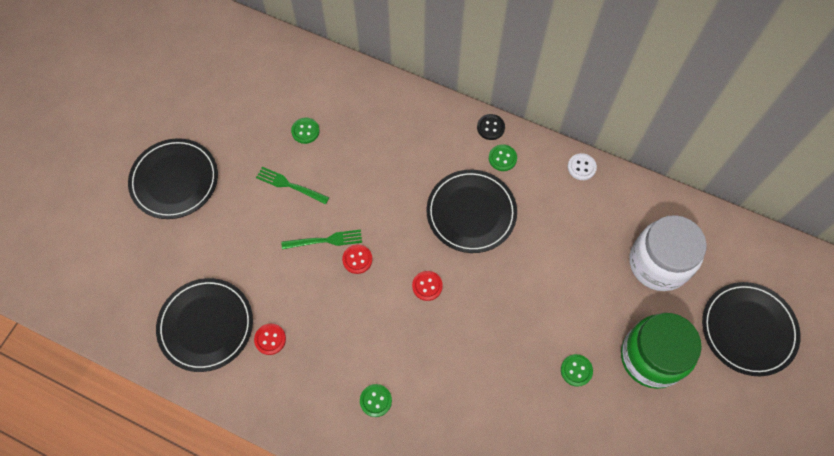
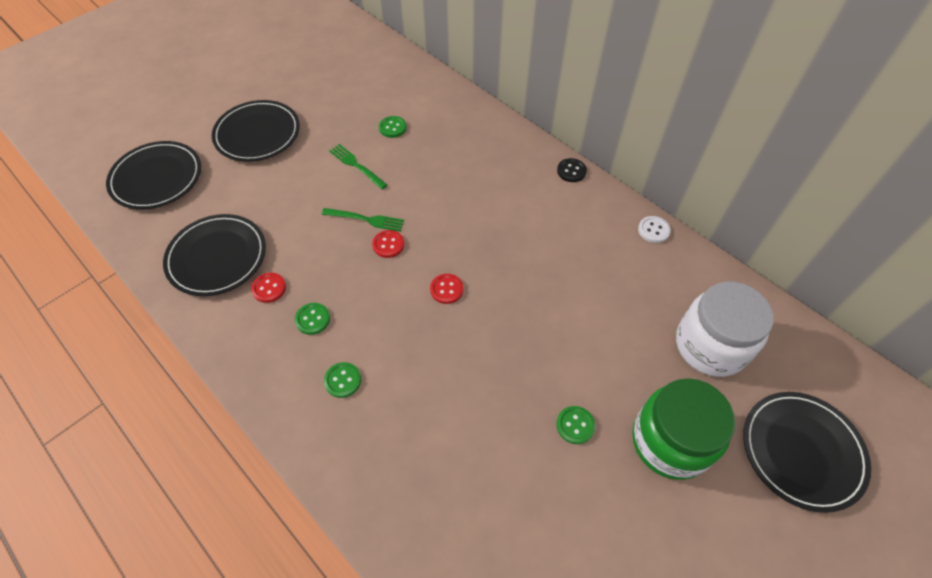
camera: 20 degrees right, 10 degrees down
(471, 213) = (521, 237): black plate -> black plate (157, 178)
(502, 158) = (573, 200): green button -> green button (312, 319)

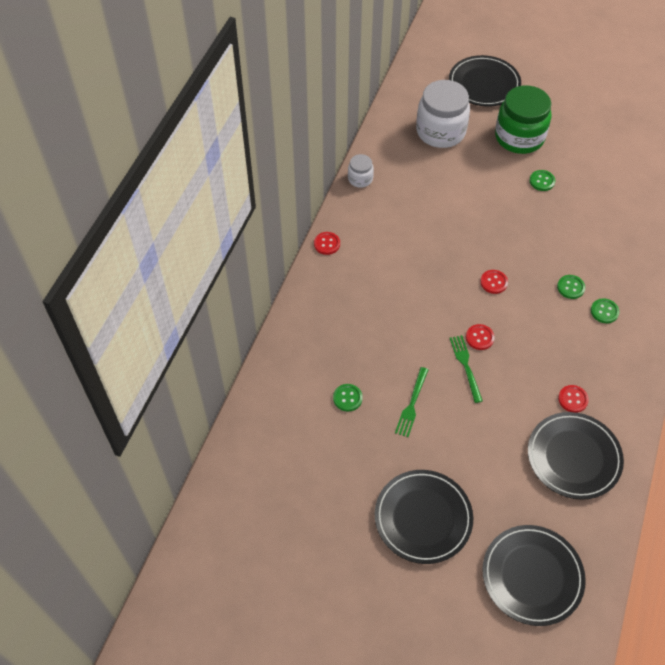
camera: 115 degrees left, 0 degrees up
(312, 319) = (576, 354): green button -> green button (570, 287)
(571, 171) = (327, 244): black button -> red button
(653, 230) = (360, 179): white button -> white jar

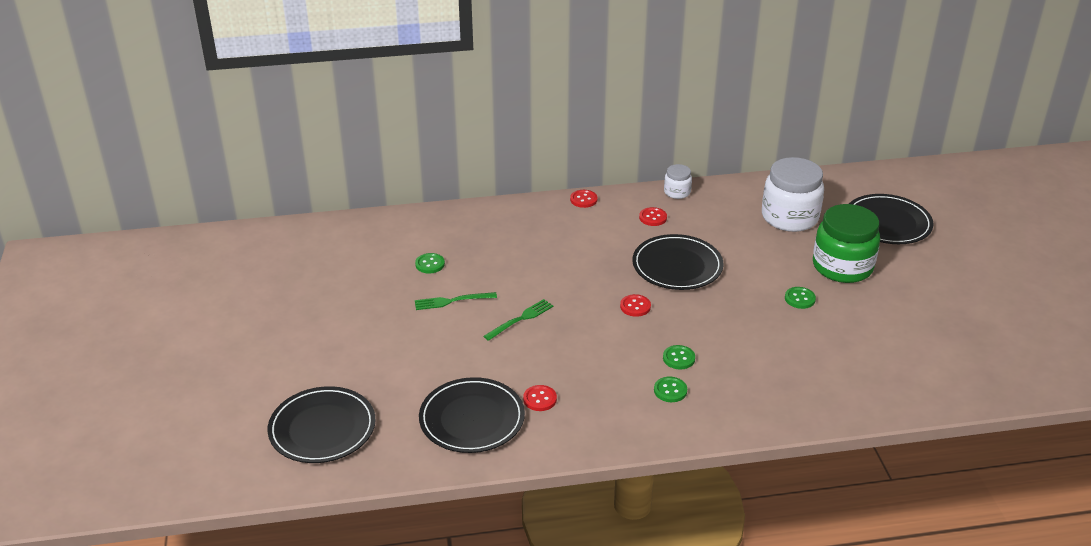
camera: 60 degrees right, 20 degrees down
(423, 518) = (339, 344): black plate -> black plate (677, 266)
(479, 338) = (560, 318): red button -> red button (653, 218)

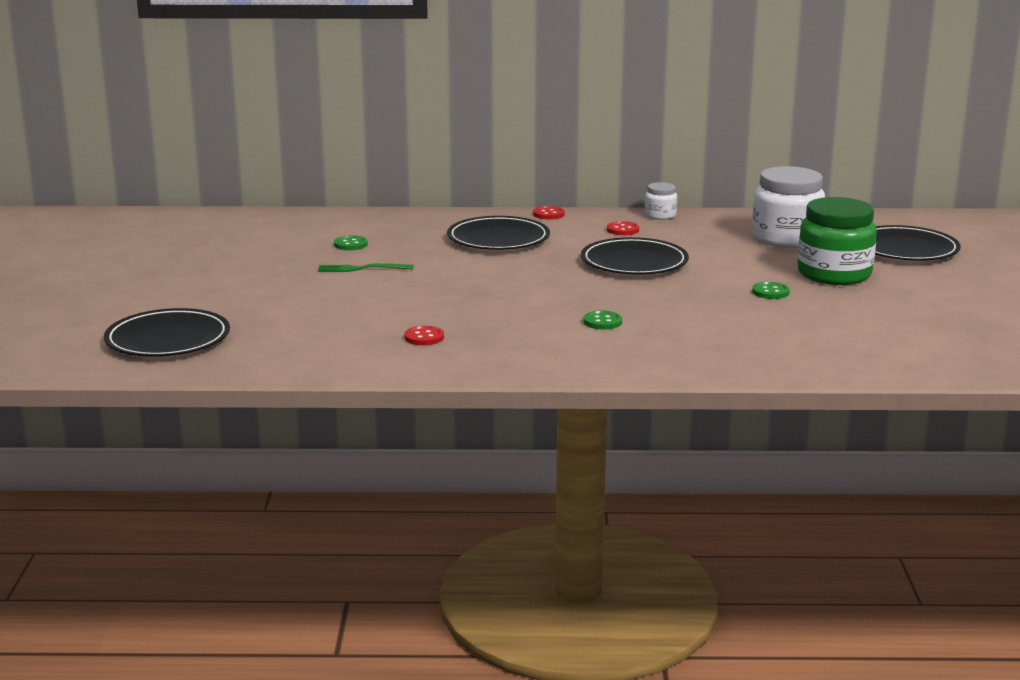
camera: 10 degrees right, 15 degrees down
(472, 419) = (338, 345): black plate -> black plate (498, 239)
(521, 319) = (433, 285): green fork -> none
(635, 306) = (570, 285): red button -> none
(670, 390) = (580, 342): green button -> none

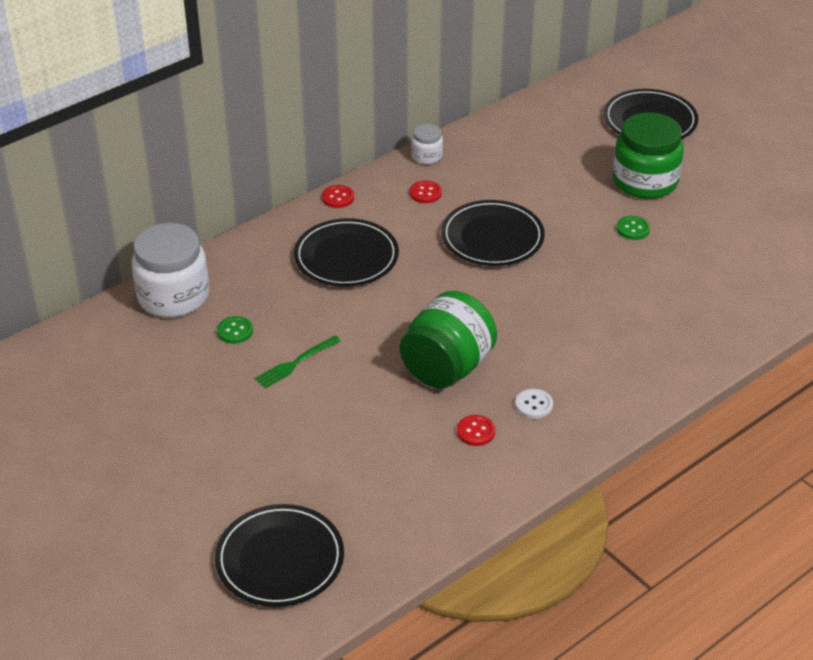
camera: 40 degrees left, 20 degrees up
(466, 304) = (447, 367): none -> green jar
(496, 341) = (534, 405): none -> white button
(602, 322) = (572, 334): green button -> none
(786, 238) = (557, 146): white jar -> white jar (173, 296)

